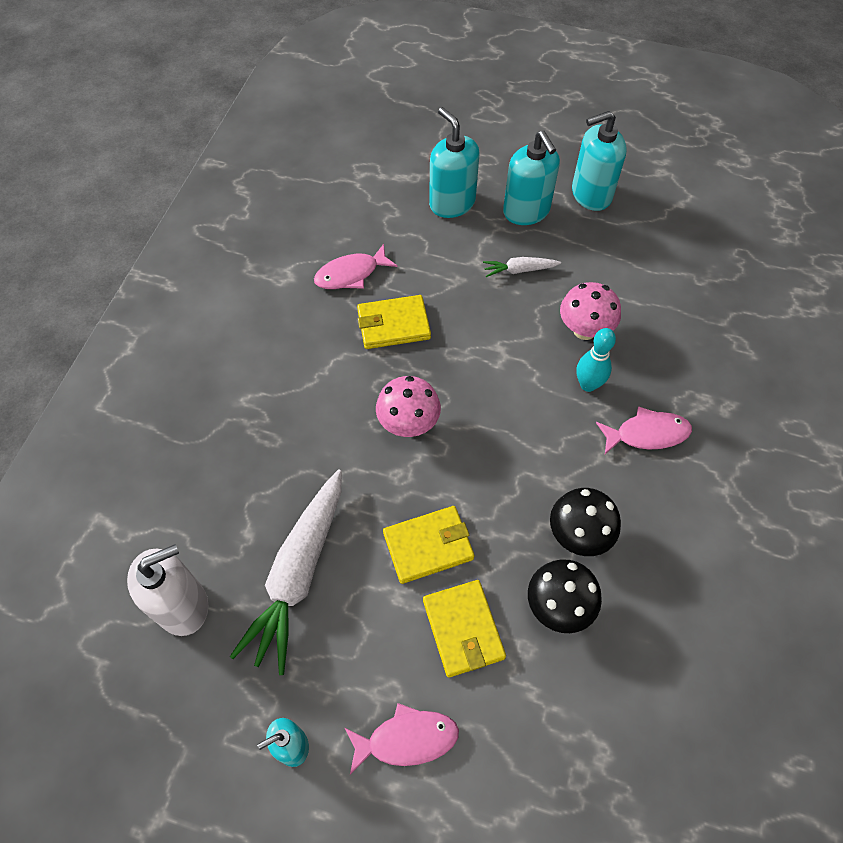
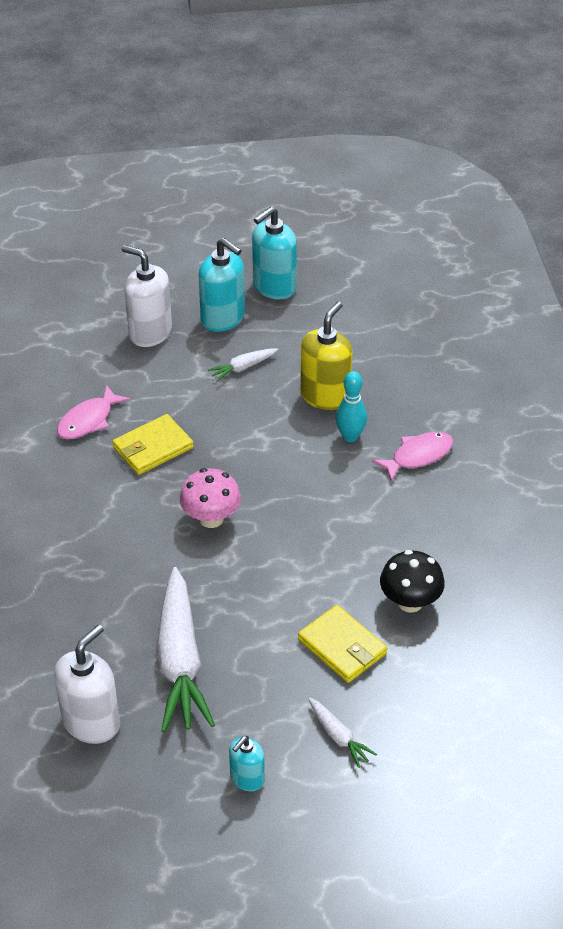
camera: 25 degrees left, 15 degrees down
(407, 739) = (338, 736): pink fish -> white carrot
(428, 546) = (280, 601): yellow wallet -> none
(452, 203) = (150, 332): turquoise soap dispenser -> white soap dispenser
(578, 535) = (400, 547): black mushroom -> none
(584, 330) = (325, 396): pink mushroom -> yellow soap dispenser

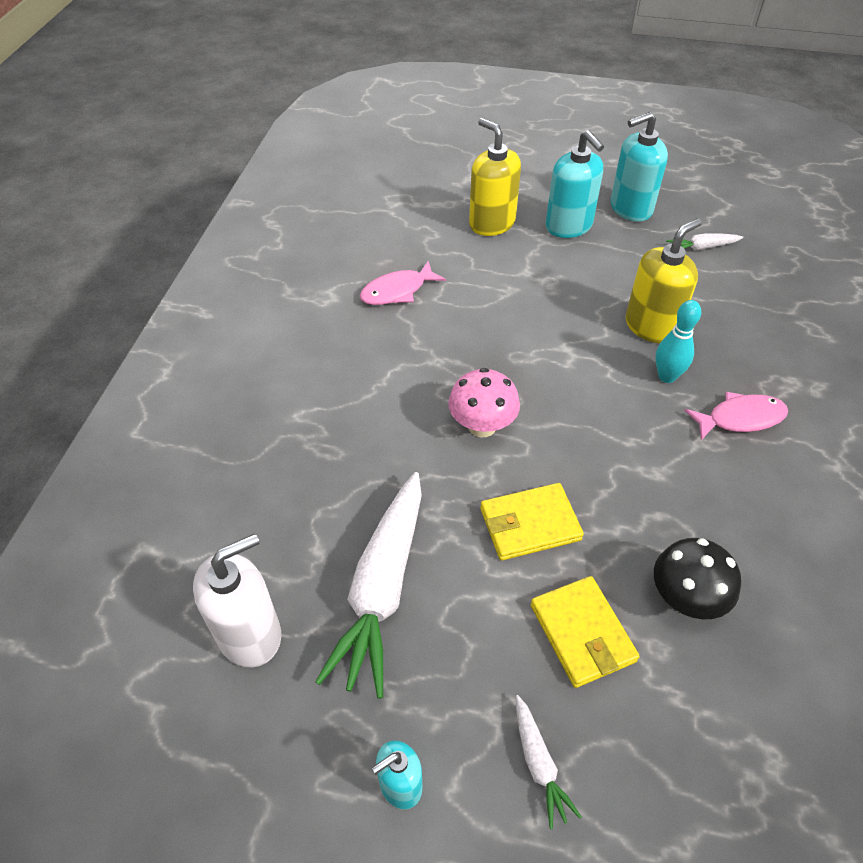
camera: 20 degrees right, 5 degrees up
(150, 332) = (491, 223): white soap dispenser -> yellow soap dispenser
(153, 448) = (450, 334): yellow wallet -> yellow wallet (530, 524)
(243, 368) = (572, 277): white carrot -> white carrot (702, 247)

